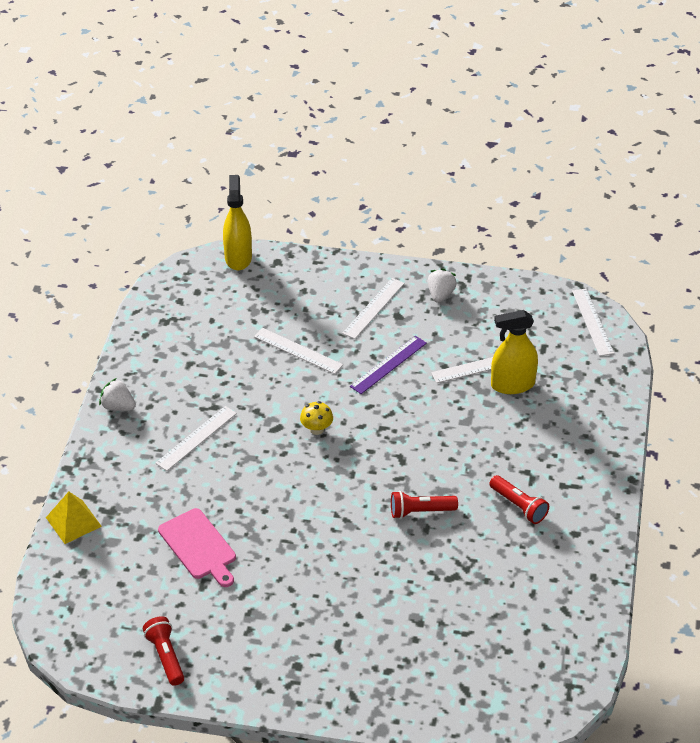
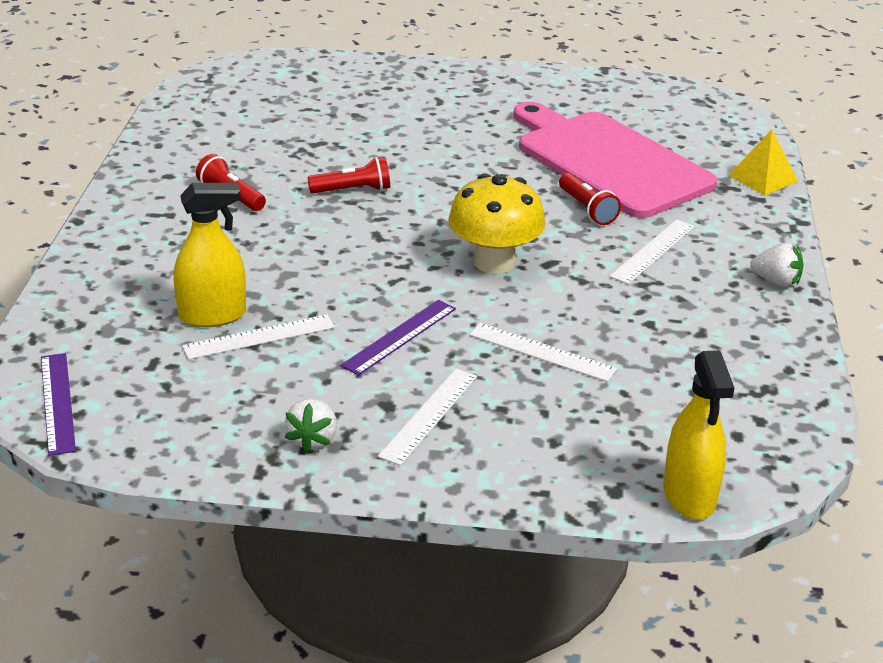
camera: 175 degrees right, 10 degrees down
(165, 656) = (610, 93): red flashlight -> red flashlight (587, 209)
(199, 547) = (608, 161): pink cutting board -> pink cutting board, size x2.01
(316, 429) = (494, 262): yellow mushroom -> yellow mushroom, size x2.10
(592, 322) = (57, 402): white ruler -> purple ruler

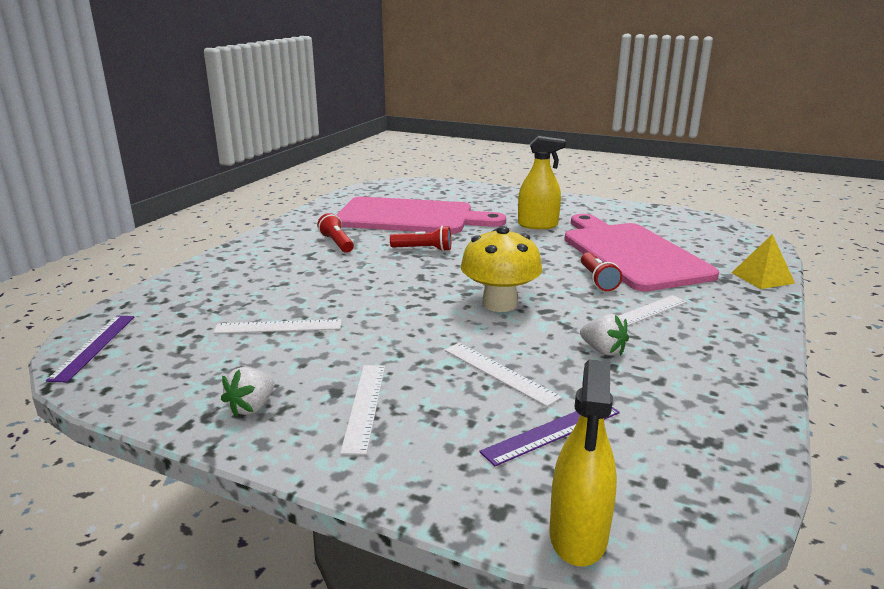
camera: 20 degrees right, 10 degrees down
(212, 315) = (258, 308): yellow spray bottle -> yellow spray bottle (538, 225)
(298, 134) = (411, 217): none -> pink cutting board
(399, 337) = (386, 343): purple ruler -> purple ruler (552, 432)
(429, 415) = (364, 406): white ruler -> white ruler turned 45 degrees counterclockwise
(776, 281) = (751, 351): white strawberry -> white strawberry (603, 350)

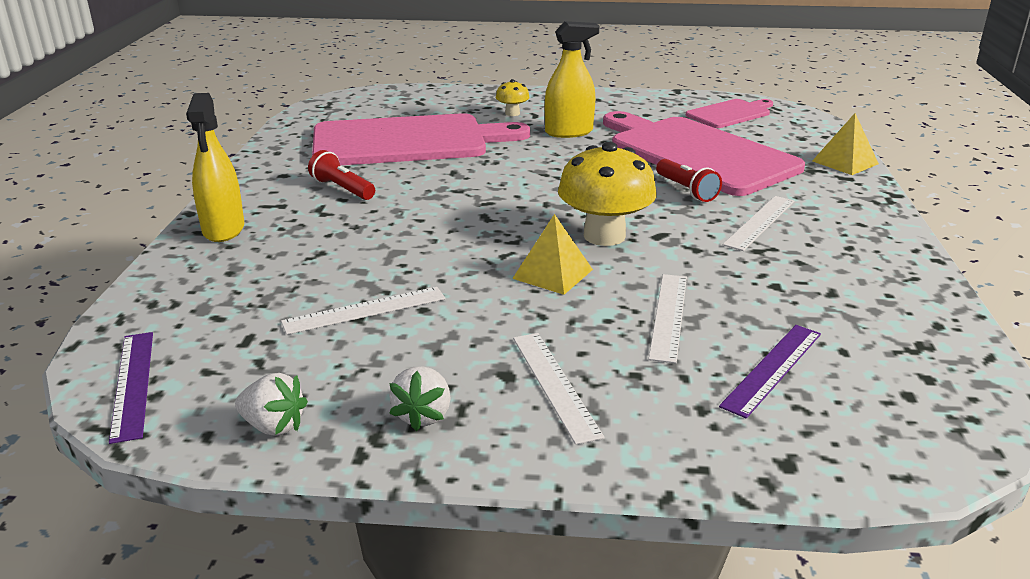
camera: 20 degrees left, 5 degrees up
(423, 249) = (460, 181): red flashlight -> none
(435, 325) = (553, 274): none -> yellow pyramid
(499, 373) = (668, 316): white ruler -> white ruler turned 75 degrees clockwise
(505, 207) = (512, 113): none -> yellow mushroom
(578, 536) = (878, 467): yellow spray bottle -> yellow spray bottle (223, 229)
(603, 350) = (753, 270): white strawberry -> white strawberry (273, 426)
(687, 227) = (730, 113): none -> pink cutting board

